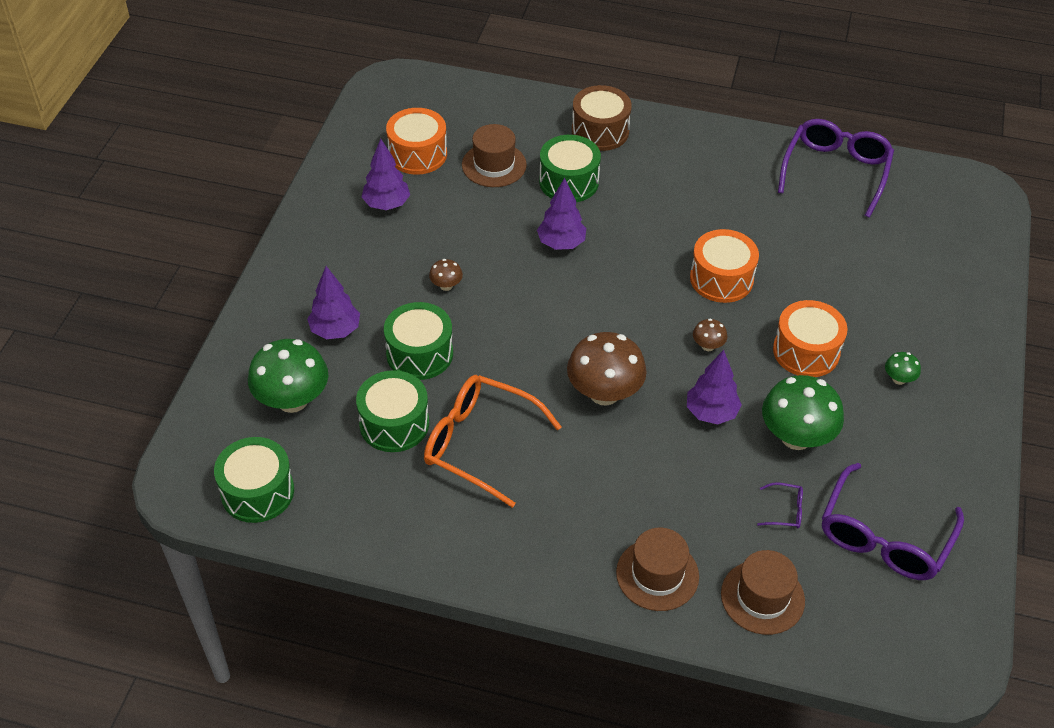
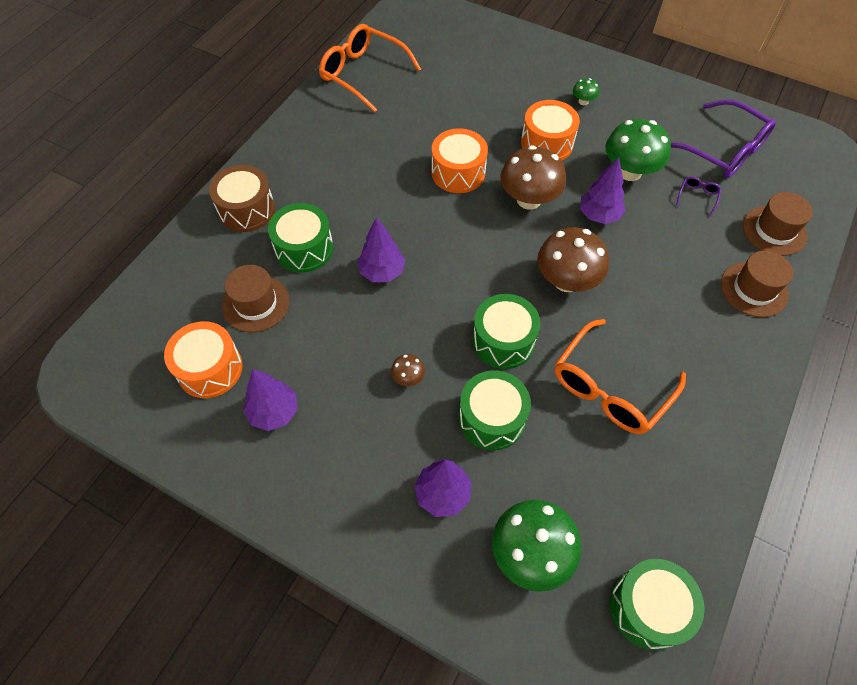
camera: 75 degrees left, 10 degrees up
(394, 423) = (576, 457): green drum -> green drum (503, 341)
(708, 346) = (529, 199): brown mushroom -> brown mushroom, size x2.20
(835, 172) = (363, 74): purple glasses -> orange glasses

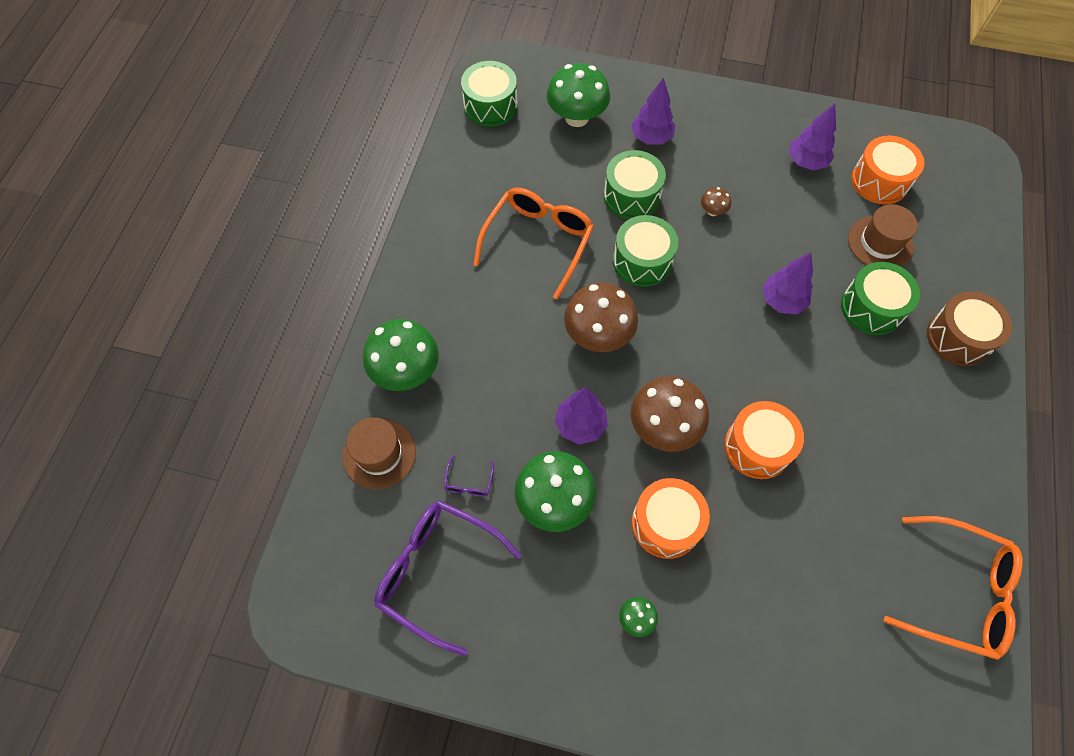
camera: 165 degrees right, 5 degrees up
(754, 289) = (406, 371): brown hat -> green mushroom

